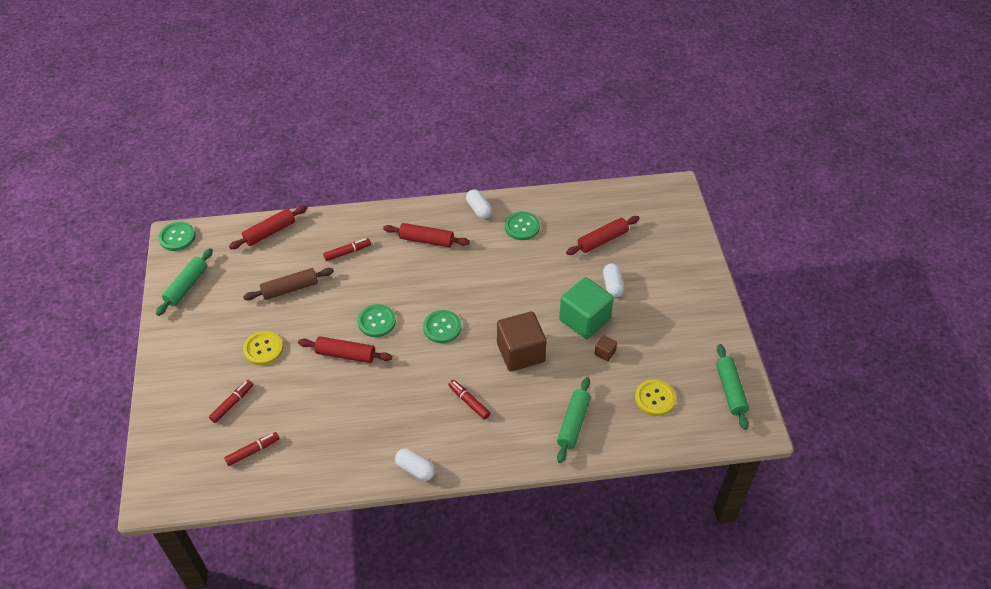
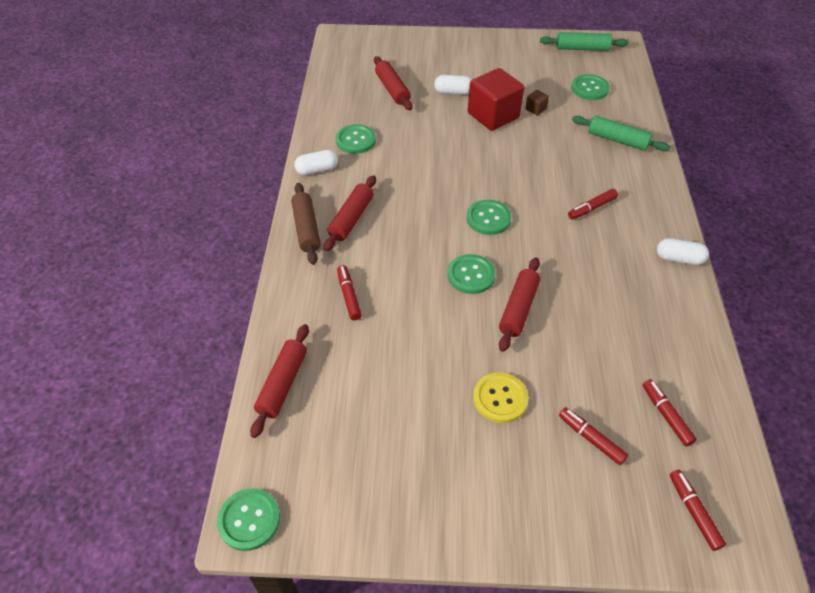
camera: 80 degrees left, 0 degrees up
(176, 464) = (694, 512): none -> red marker
(187, 286) = (362, 502): green rolling pin -> none
(270, 232) = (282, 384): red rolling pin -> red rolling pin turned 45 degrees clockwise
(290, 289) = (399, 363): brown rolling pin -> brown rolling pin (307, 229)
(415, 469) = (679, 259): white capsule -> white capsule turned 60 degrees clockwise
(520, 352) = (530, 163): brown cube -> none
(584, 319) = (493, 115): green cube -> red cube
(655, 398) = (589, 88): yellow button -> green button

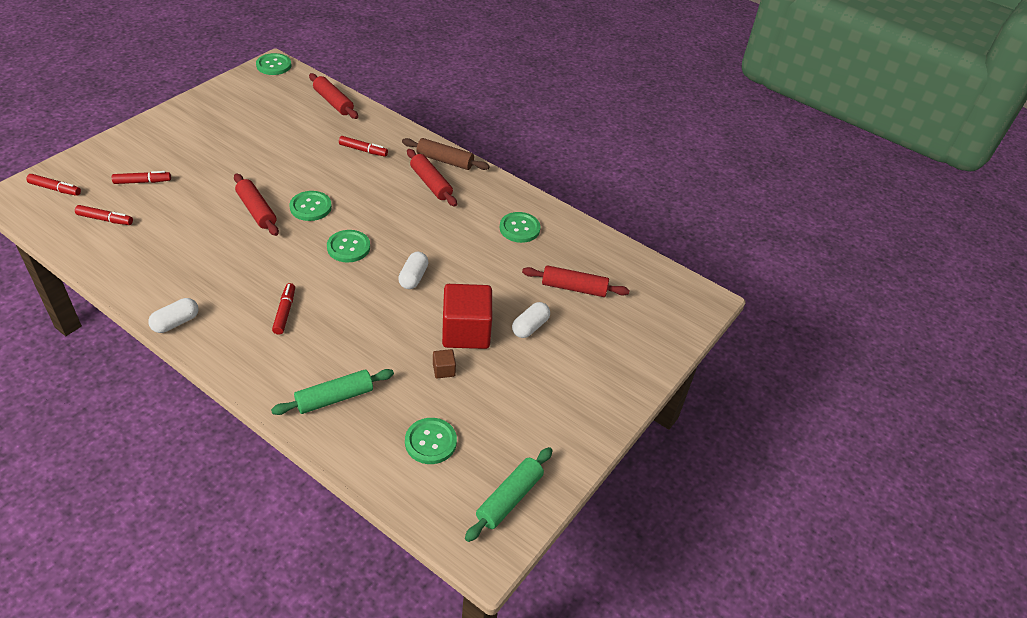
camera: 120 degrees right, 5 degrees down
(317, 170) = (503, 192): white capsule -> white capsule (413, 277)
(500, 398) = (214, 165): yellow button -> none

